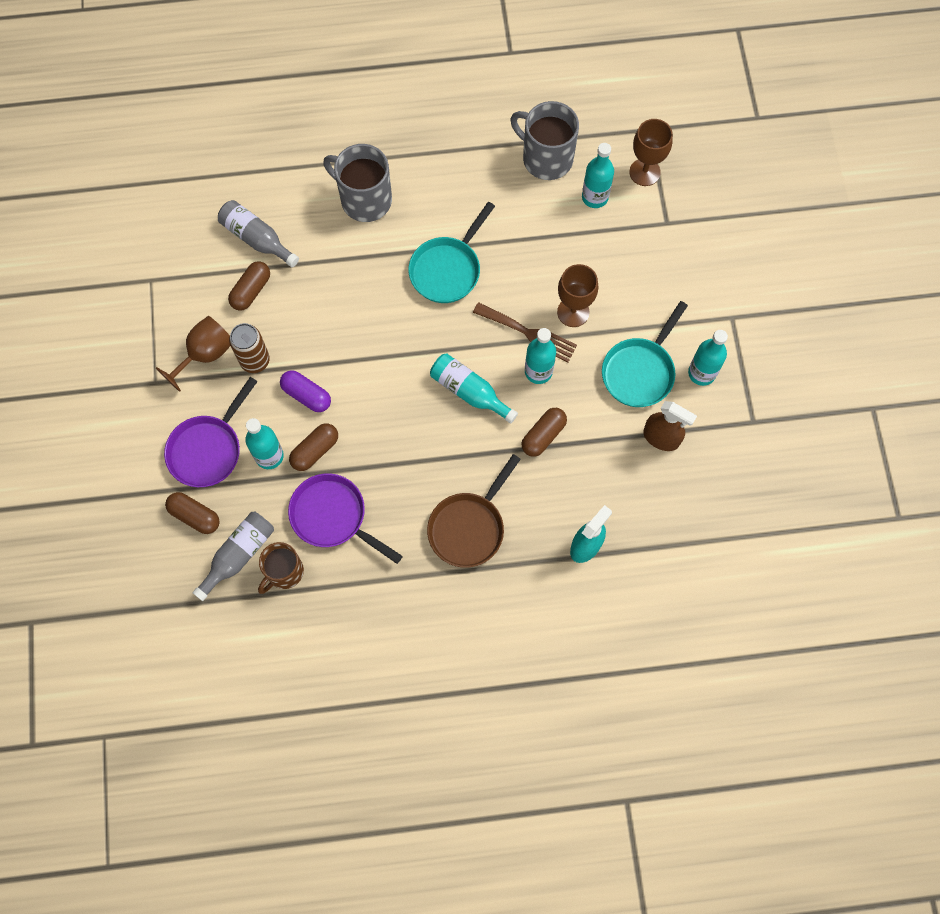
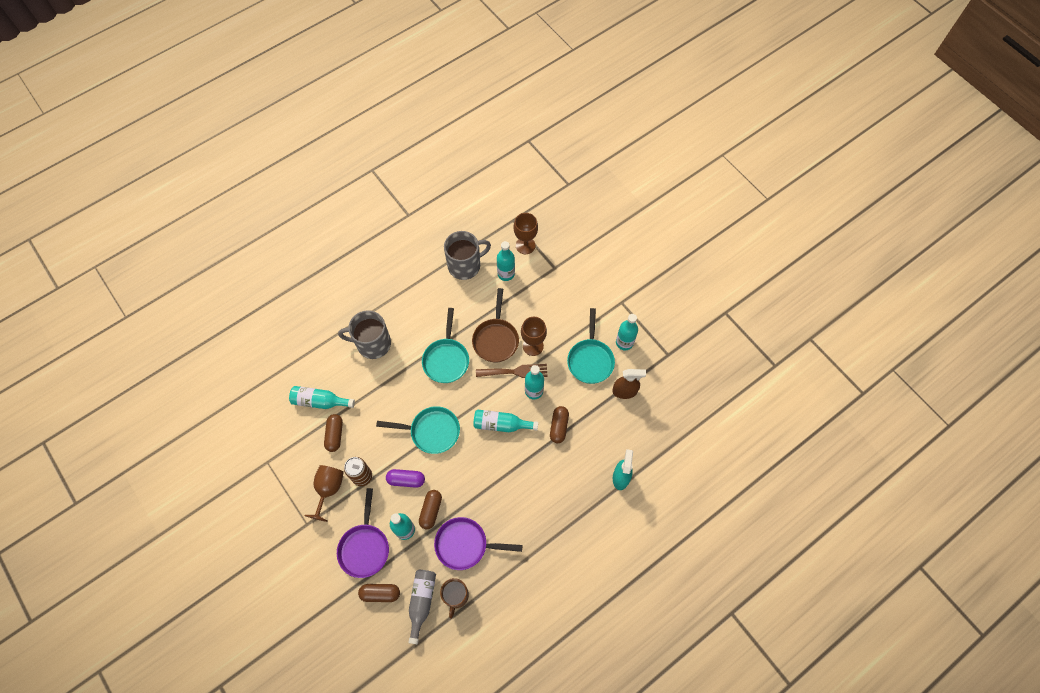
camera: 30 degrees left, 5 degrees down
(257, 238) = (320, 401): grey bottle -> turquoise bottle
(374, 352) = (431, 431): none -> turquoise pan
(469, 527) = (548, 505): brown pan -> brown pan (496, 339)
(546, 158) = (465, 265): grey mug -> grey mug turned 150 degrees clockwise

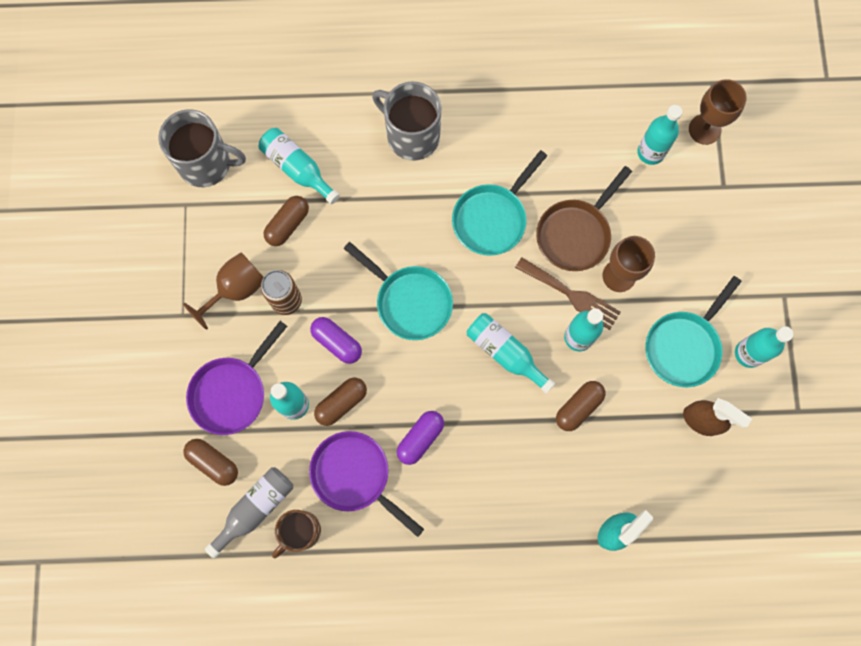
camera: 35 degrees right, 10 degrees up
(465, 265) = (603, 106): grey mug -> grey mug (206, 163)
(487, 500) = (420, 438): none -> purple capsule

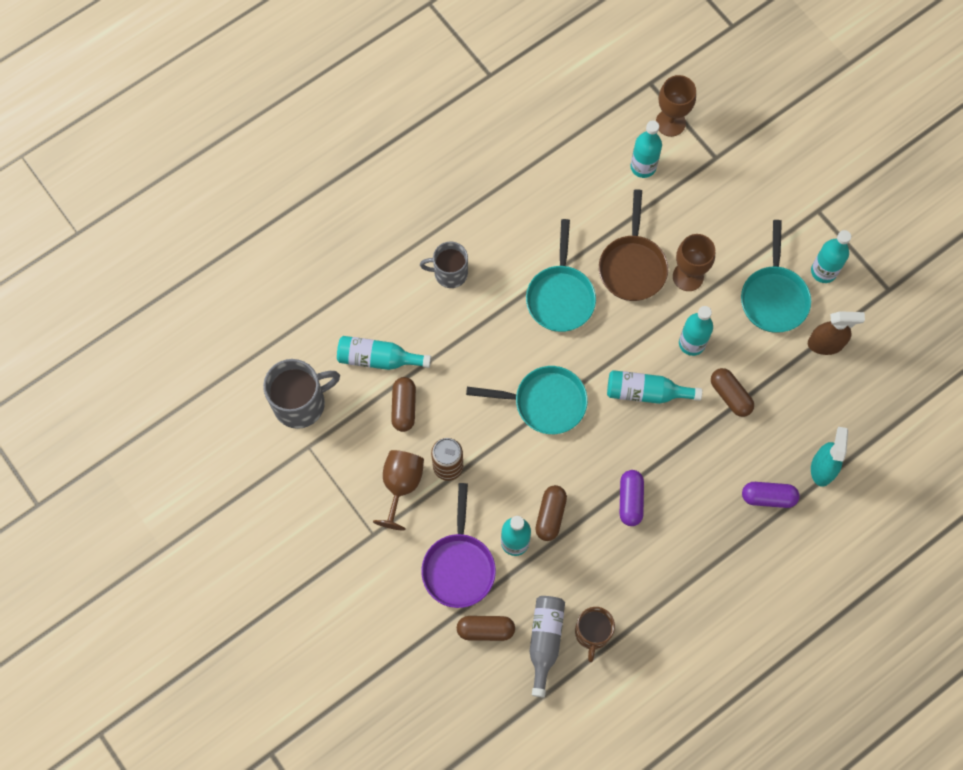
camera: 35 degrees left, 5 degrees down
(337, 342) = (512, 472): purple capsule -> purple capsule (768, 497)
(355, 476) = (602, 563): purple pan -> none
(412, 135) = (449, 273): grey mug -> grey mug, size x0.66
(571, 295) = (663, 315): brown fork -> none
(578, 407) = (730, 395): brown capsule -> brown capsule turned 45 degrees counterclockwise

